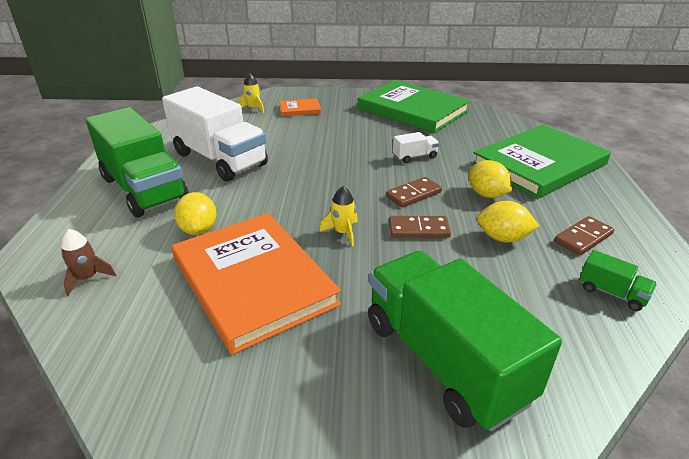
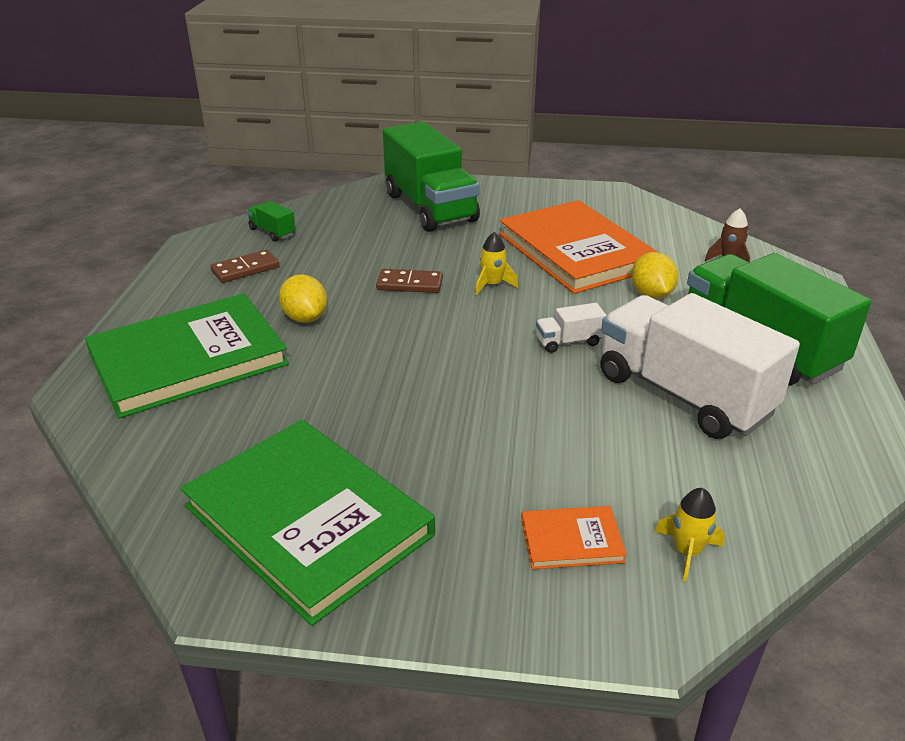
camera: 175 degrees left, 0 degrees up
(413, 194) = (398, 323): brown domino -> none
(414, 157) = (367, 383): white truck -> white truck (568, 342)
(503, 238) = (327, 272): yellow lemon -> none

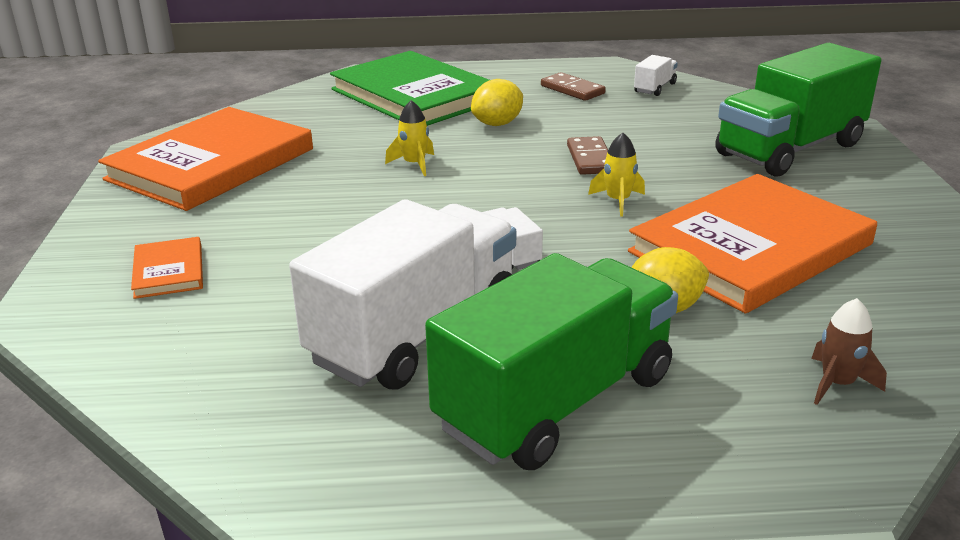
camera: 80 degrees right, 5 degrees down
(272, 232) = (654, 88): green truck -> white truck
(308, 520) = (212, 164): green book -> orange book
(687, 552) = (140, 333): yellow rocket -> yellow rocket (414, 164)

